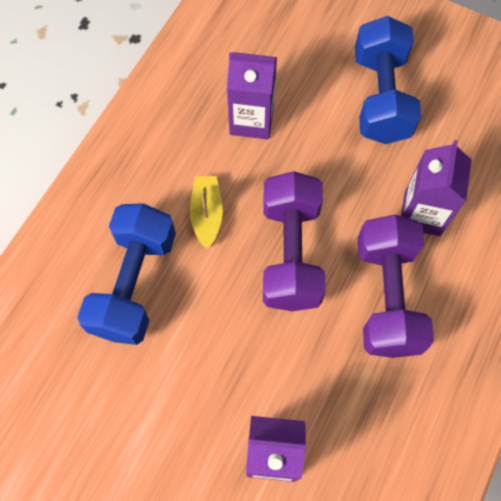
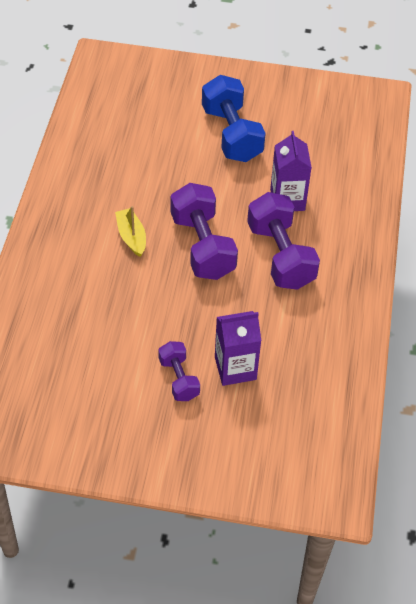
camera: 20 degrees left, 15 degrees down
(134, 284) = (95, 293): blue dumbbell -> none
(194, 447) = (179, 379): none -> purple dumbbell
(251, 120) = (141, 170): purple carton -> none

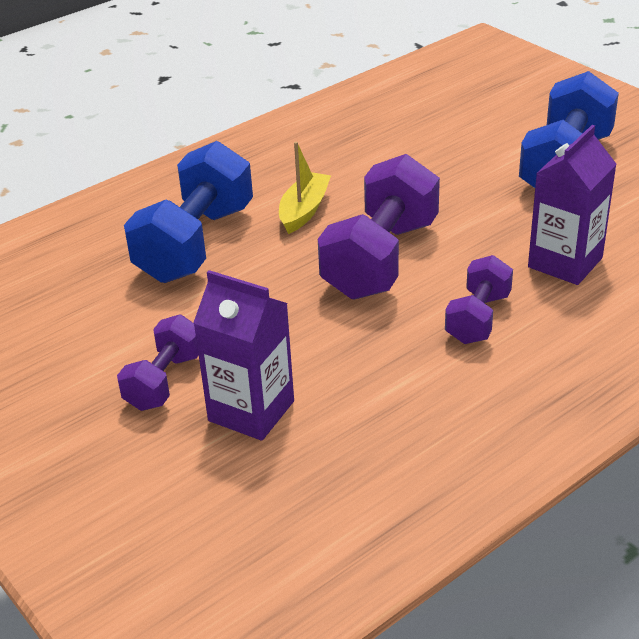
camera: 45 degrees right, 15 degrees down
(99, 291) = (195, 243): none -> blue dumbbell
(280, 256) = (478, 318): purple dumbbell -> purple dumbbell, size x0.56

